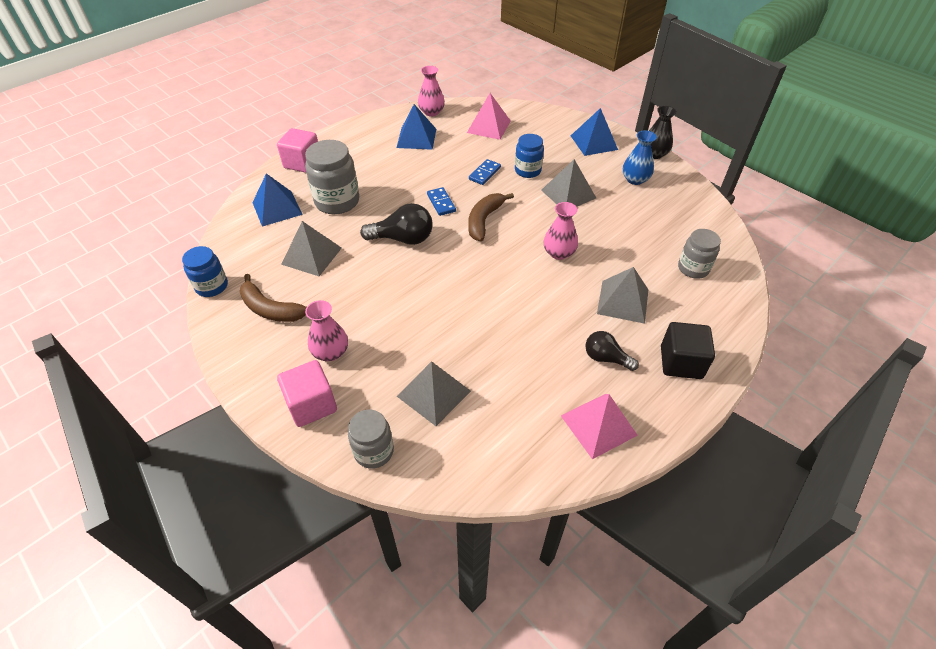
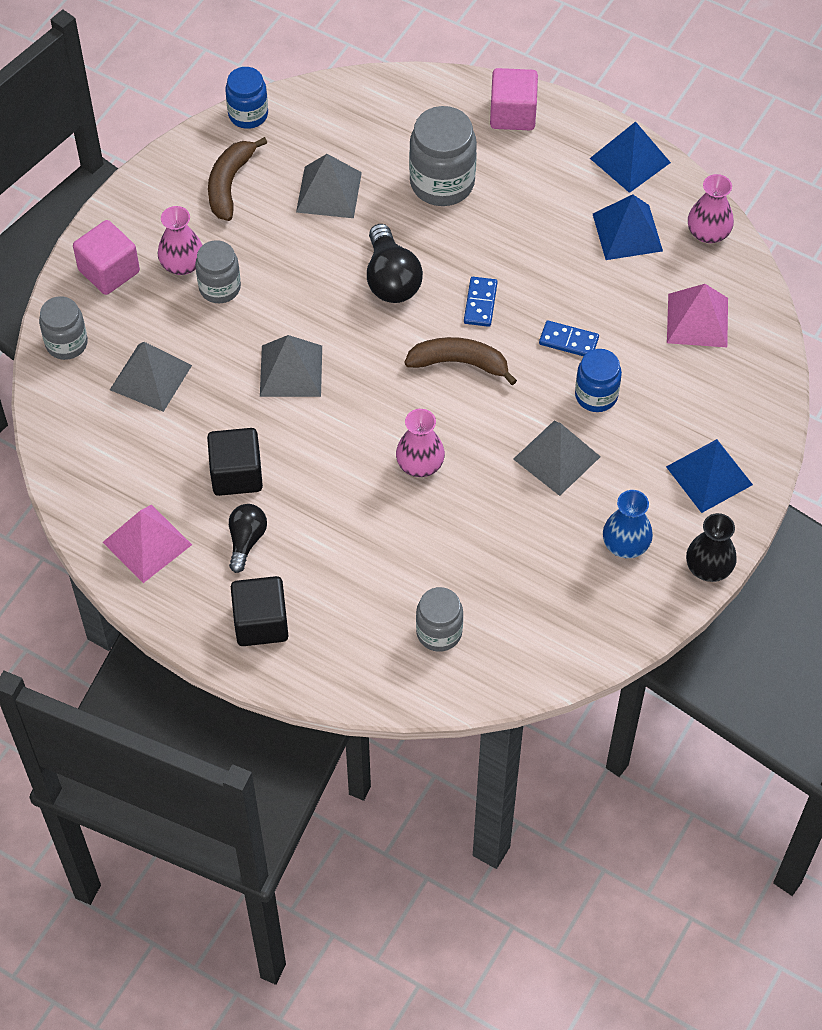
camera: 75 degrees right, 10 degrees up
(277, 208) = (406, 122): blue pyramid -> blue pyramid (630, 160)
(365, 332) = (220, 287): none -> grey jar
(441, 203) = (480, 303): blue domino -> blue domino turned 45 degrees counterclockwise
(544, 353) = (236, 474): none -> black cube
(623, 301) = (348, 550): grey pyramid -> grey pyramid (291, 371)

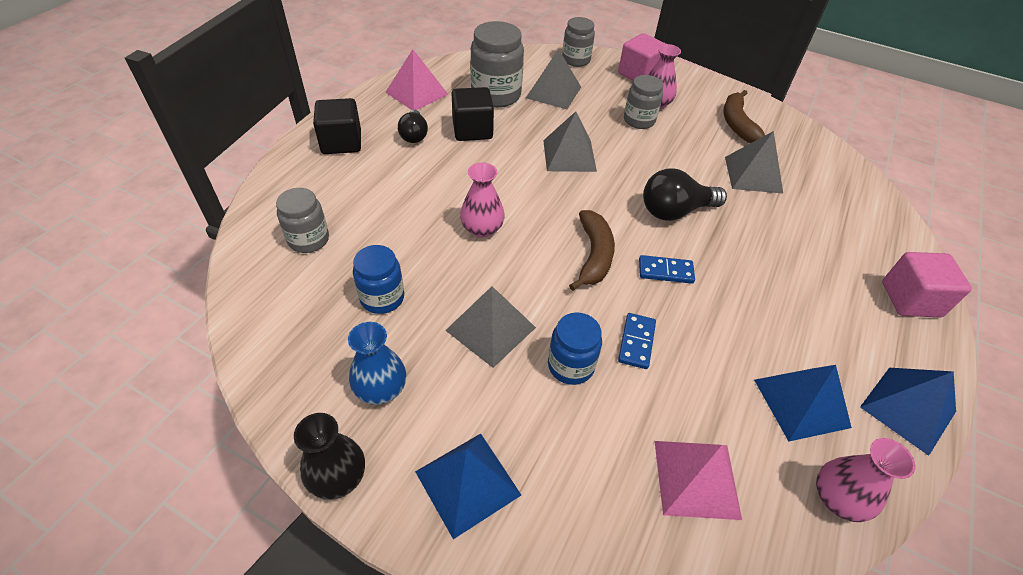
camera: 85 degrees right, 10 degrees down
(229, 184) = (737, 124): brown banana -> brown banana turned 105 degrees counterclockwise
(246, 540) = (414, 135): black light bulb -> black light bulb turned 75 degrees clockwise
(248, 114) = (809, 132): blue jar -> blue jar (382, 298)
(442, 183) = (796, 245): grey jar -> grey jar (496, 95)

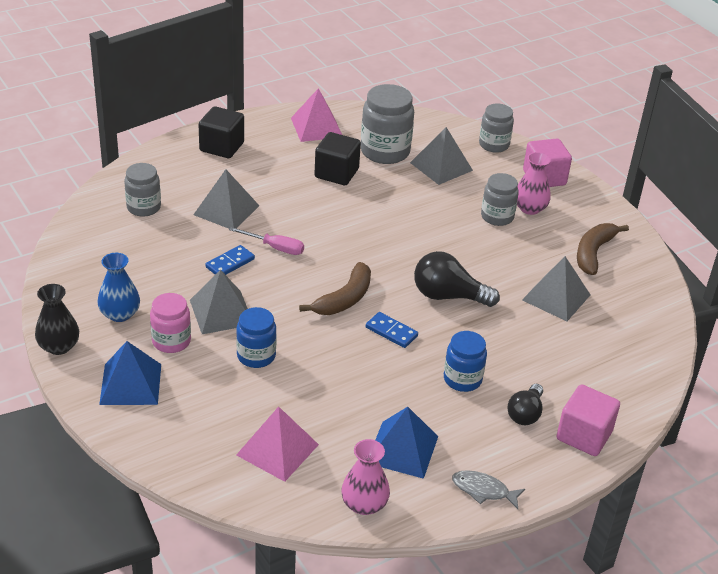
camera: 30 degrees right, 10 degrees down
(382, 298) = (164, 263): blue jar -> blue jar (462, 379)
(414, 135) = (284, 161): black light bulb -> black light bulb (525, 414)
(468, 395) = (171, 341): none -> pink jar
(482, 228) = (275, 248): pink vase -> pink screwdriver
(569, 155) = (401, 222): grey pyramid -> grey pyramid (226, 210)
(636, 342) = (318, 363): blue domino -> blue domino (230, 263)
(908, 409) = (483, 490): blue pyramid -> grey fish

